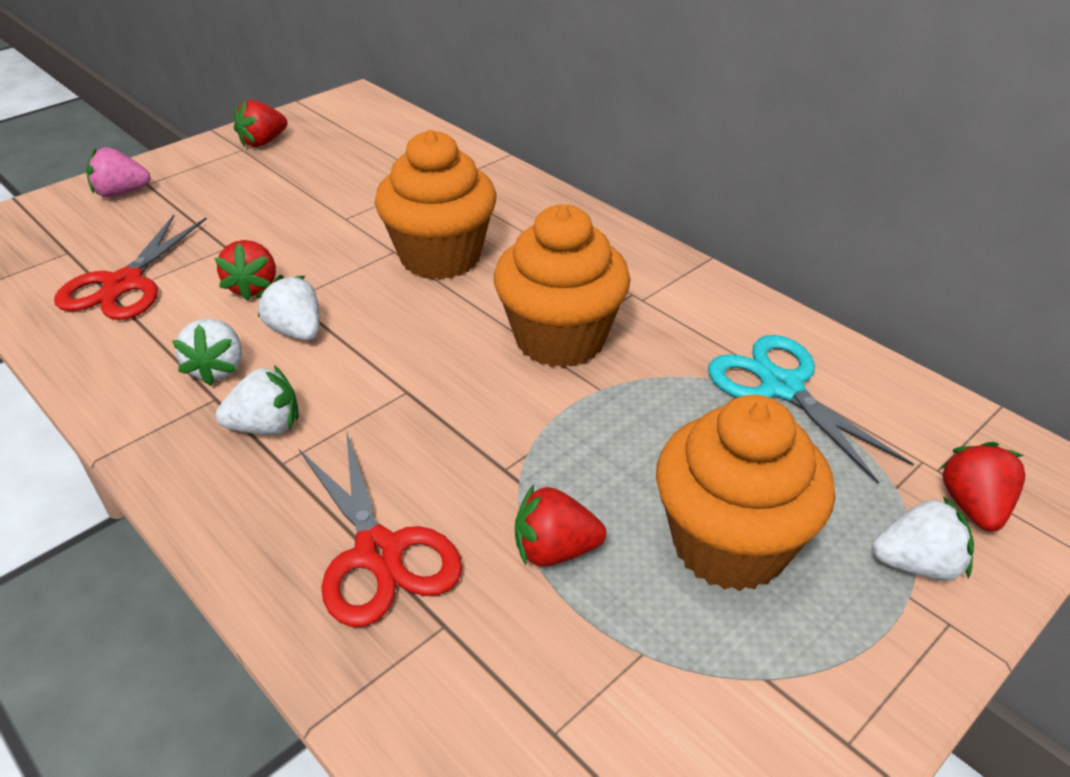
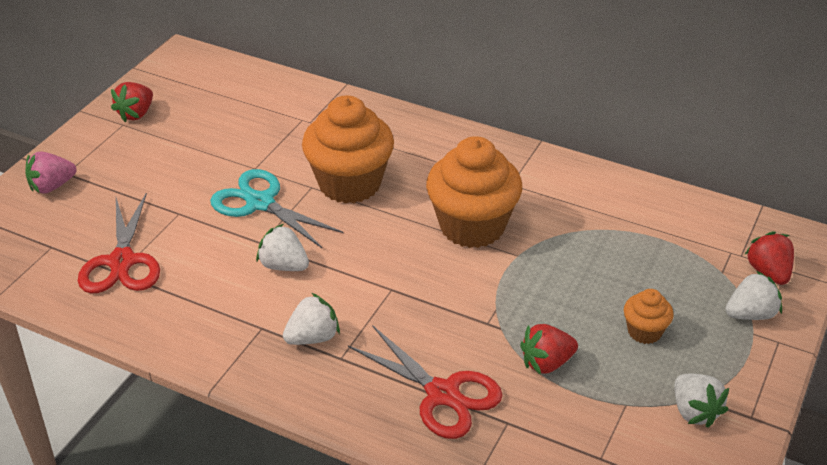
camera: 20 degrees left, 0 degrees up
(217, 368) = (247, 307): white strawberry -> white strawberry (694, 411)
(253, 287) = (226, 240): red strawberry -> none
(729, 544) = (644, 331): orange cupcake -> orange cupcake, size x0.47
(780, 387) = (629, 225): turquoise scissors -> turquoise scissors (260, 203)

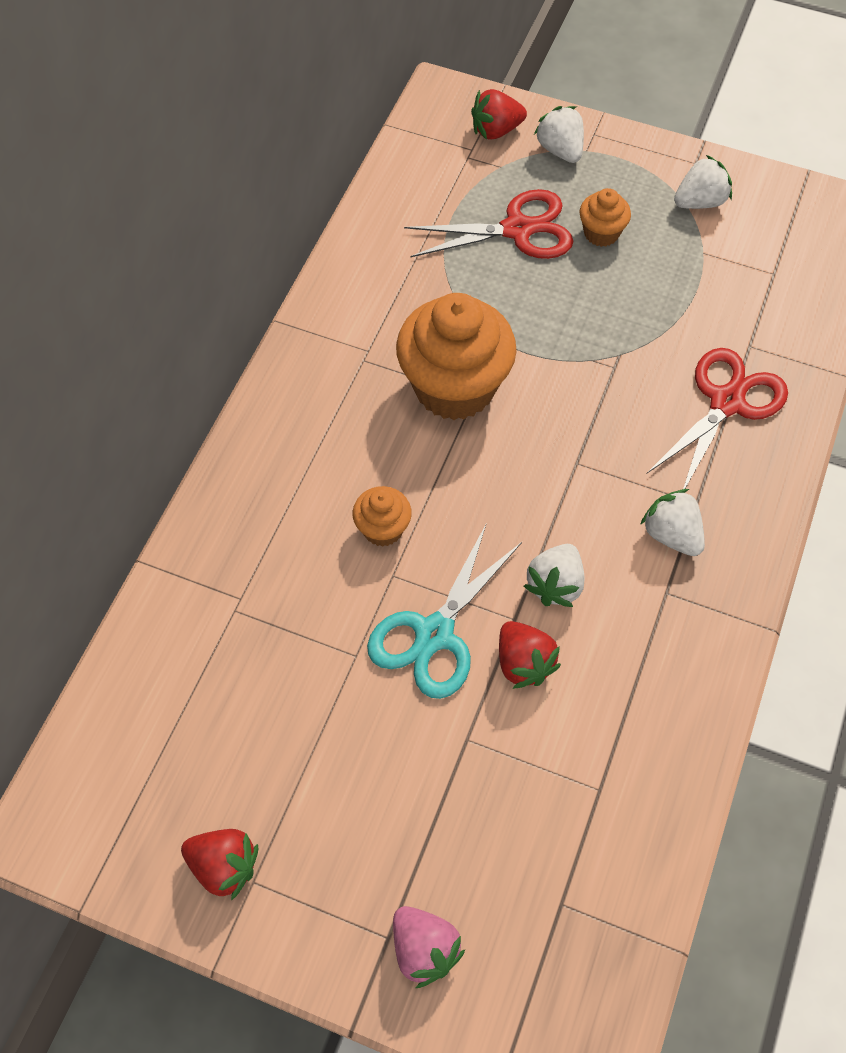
camera: 95 degrees left, 20 degrees up
(122, 262) = (579, 791): red scissors -> red scissors (518, 229)
(349, 184) = (383, 529): orange cupcake -> orange cupcake, size x0.47
(546, 363) = (663, 314): red strawberry -> red strawberry (523, 663)

